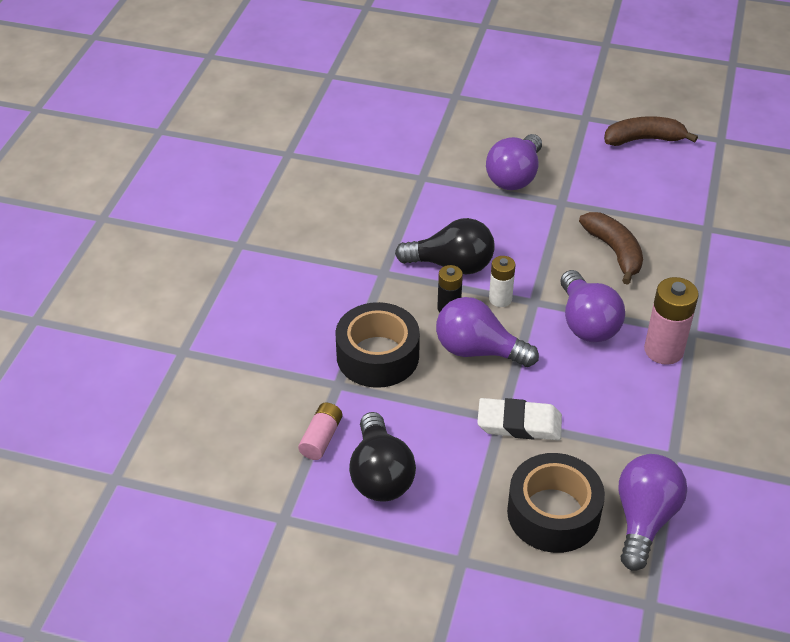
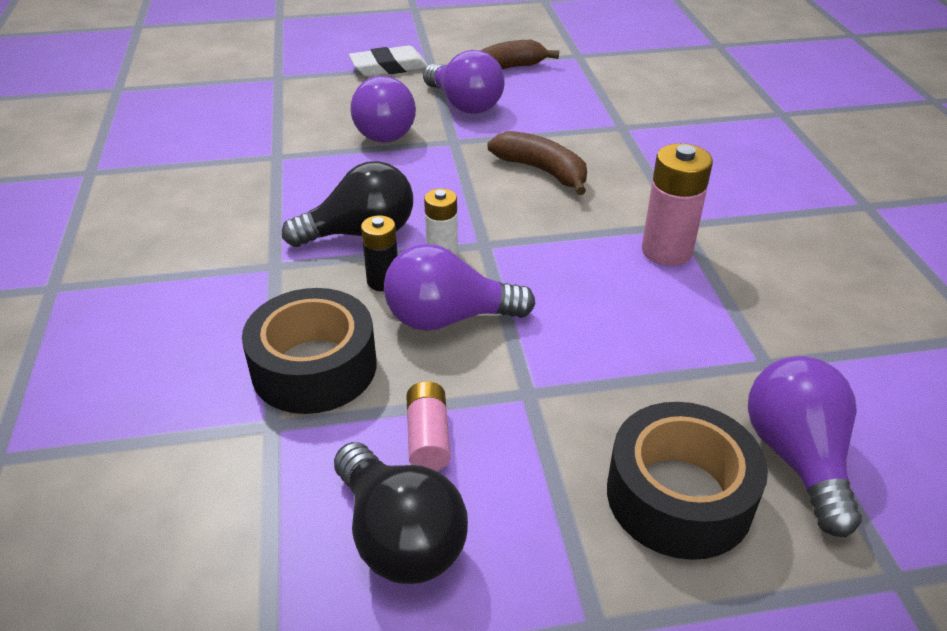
camera: 25 degrees left, 5 degrees down
(321, 438) = (279, 514): pink battery -> pink battery (428, 437)
(519, 423) = (556, 390): white eraser -> white eraser (389, 67)
(586, 323) = (561, 248): purple light bulb -> purple light bulb (464, 104)

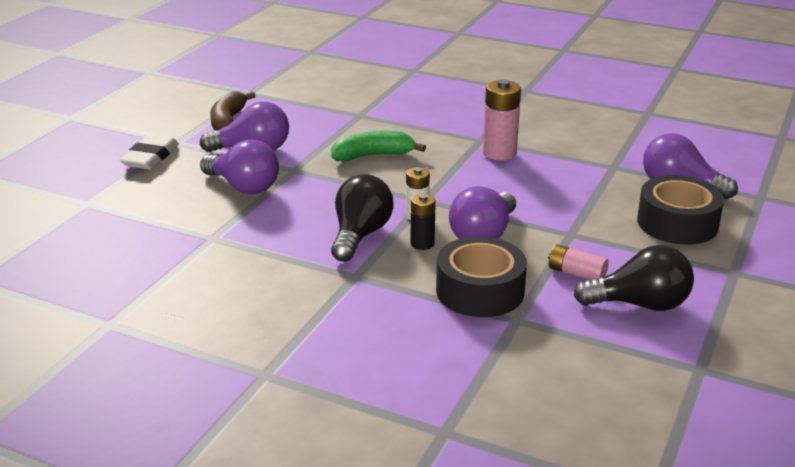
camera: 55 degrees left, 10 degrees down
(542, 171) = (373, 155): brown banana -> green banana

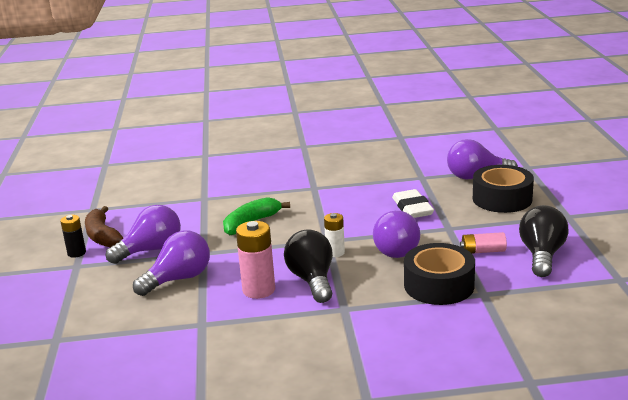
camera: 30 degrees left, 5 degrees down
(150, 157) = (68, 284): white eraser -> white eraser (412, 208)
(243, 187) = (179, 279): purple light bulb -> purple light bulb turned 45 degrees counterclockwise
(422, 243) = (362, 269): black battery -> black battery (76, 253)
(499, 153) = (338, 192): pink battery -> pink battery (259, 290)
(640, 304) = (542, 255): black light bulb -> black light bulb turned 45 degrees counterclockwise

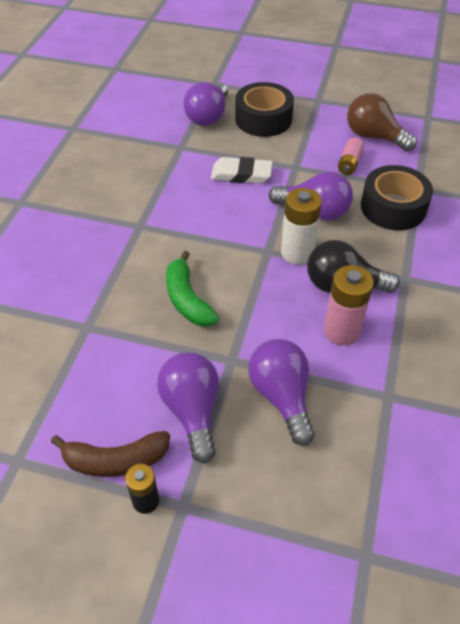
camera: 70 degrees left, 25 degrees up
(335, 252) = (297, 253): white battery -> white battery, size x1.63
(542, 255) = (374, 137): black light bulb -> brown light bulb

